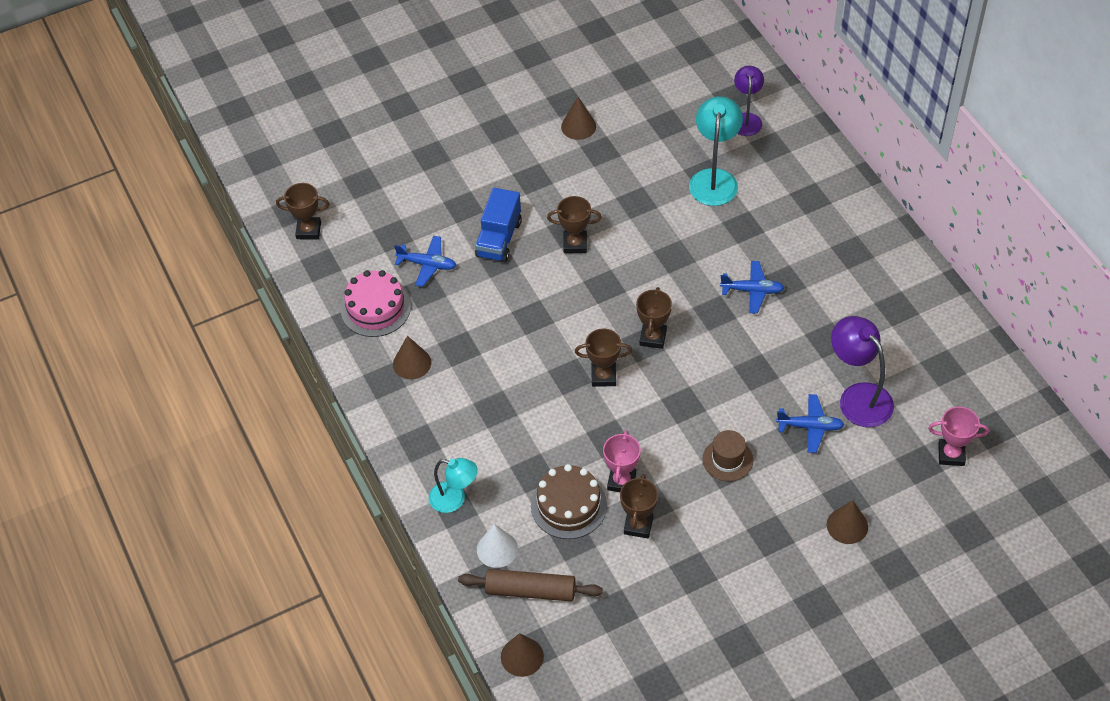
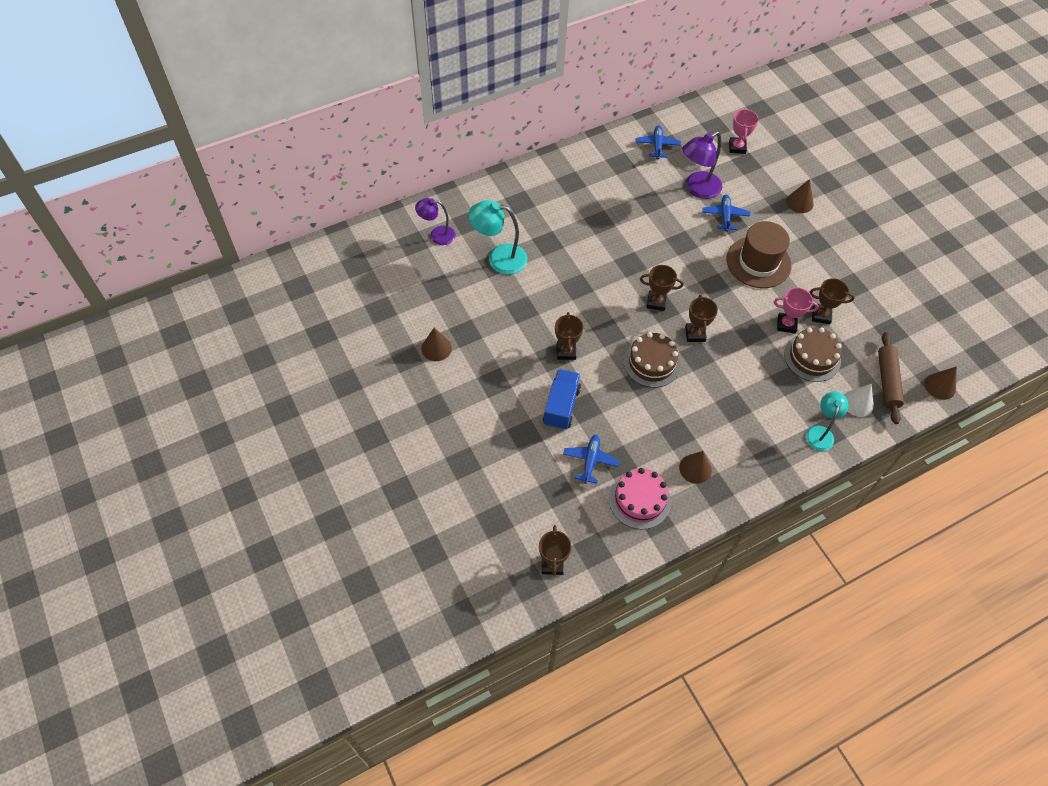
camera: 95 degrees left, 5 degrees up
(499, 239) = (561, 406): blue truck -> blue truck turned 90 degrees counterclockwise
(559, 328) = (651, 363): none -> brown cake
(727, 459) = (758, 262): brown hat -> brown hat, size x1.81
(752, 291) = (609, 240): blue plane -> blue plane (657, 145)

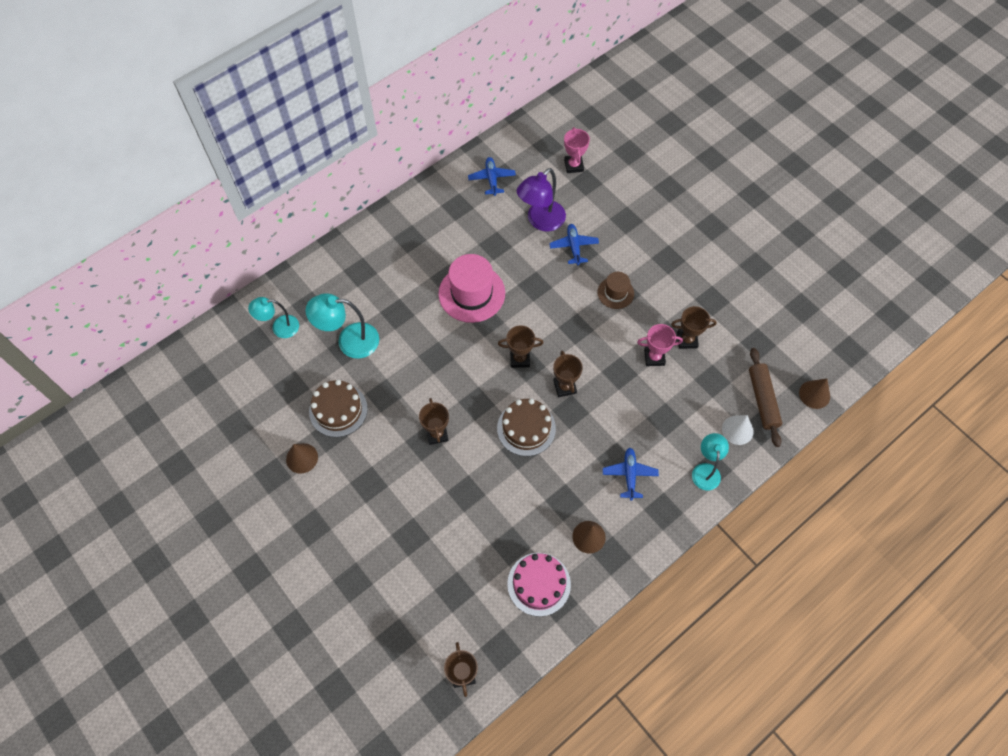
camera: 10 degrees left, 5 degrees up
(437, 235) = (279, 327): purple lamp -> turquoise lamp
(561, 406) = (442, 497): blue truck -> none
(590, 461) = (482, 551): blue plane -> blue plane (629, 475)
(621, 238) = (472, 293): none -> pink hat
(758, 262) = (615, 293): brown hat -> brown hat, size x0.55
(799, 202) = (646, 217): brown cone -> none
(812, 357) = (685, 389): brown cake -> brown cake (338, 410)

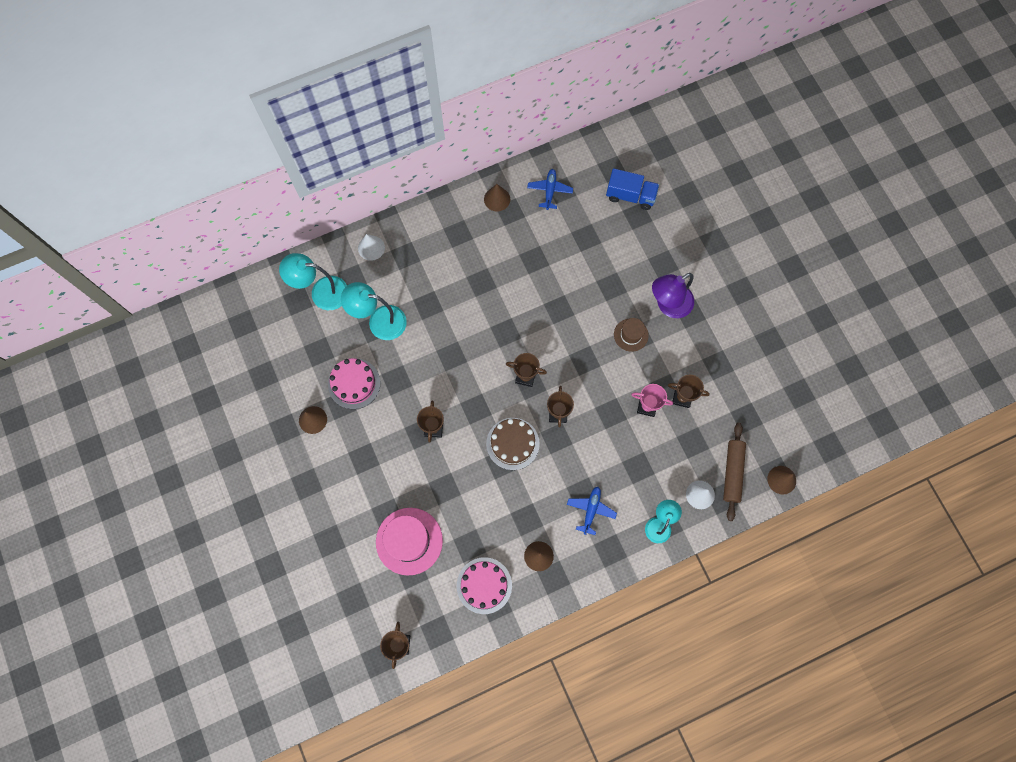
camera: 15 degrees right, 10 degrees up
(279, 327) = (321, 292): turquoise lamp -> turquoise lamp, size x1.52
(322, 272) = (371, 248): none -> white cone
(338, 410) = (354, 383): brown cake -> pink cake
(440, 198) = (497, 199): none -> brown cone
(472, 293) = (500, 302): pink hat -> pink hat (409, 541)
(540, 221) = (583, 246): purple lamp -> purple lamp (668, 305)
(573, 166) = (630, 195): pink trophy -> blue truck
(574, 246) = (606, 279): blue plane -> none

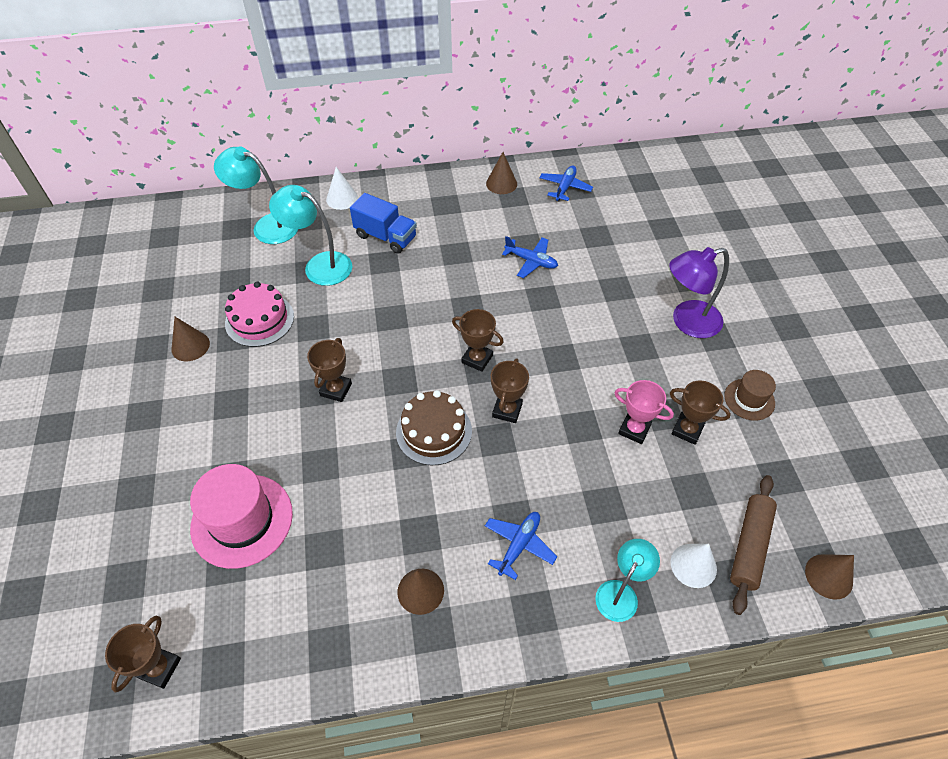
camera: 15 degrees right, 20 degrees down
(484, 585) = (323, 612): pink cake -> none
(541, 276) = (531, 261): none -> blue plane
(630, 195) = (660, 208): blue truck -> blue truck (386, 237)
(631, 335) = (630, 343): brown hat -> brown hat (749, 399)

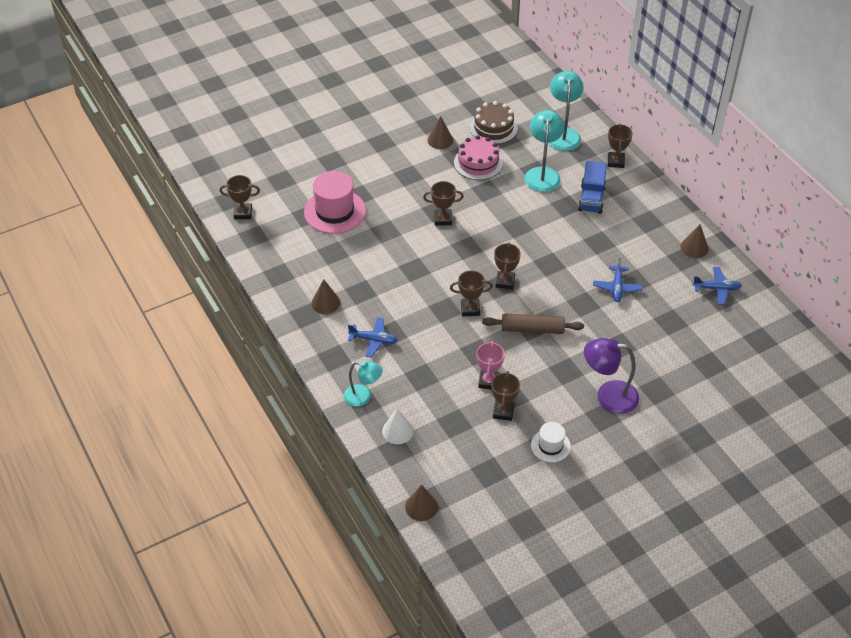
camera: 70 degrees right, 5 degrees down
(342, 198) = (615, 162): white cone -> brown trophy
(434, 431) = (435, 277): brown cake -> brown cake (493, 128)
(687, 322) = (608, 396): purple lamp -> purple lamp turned 45 degrees counterclockwise
(749, 399) = (550, 446): brown hat -> white hat
(749, 546) = (425, 459): brown rolling pin -> brown rolling pin (532, 329)

